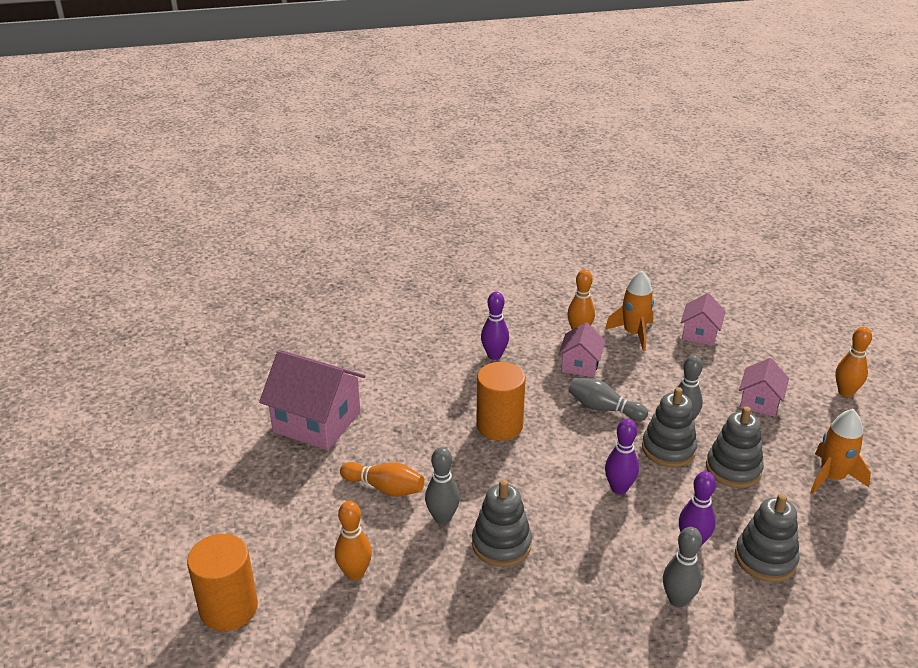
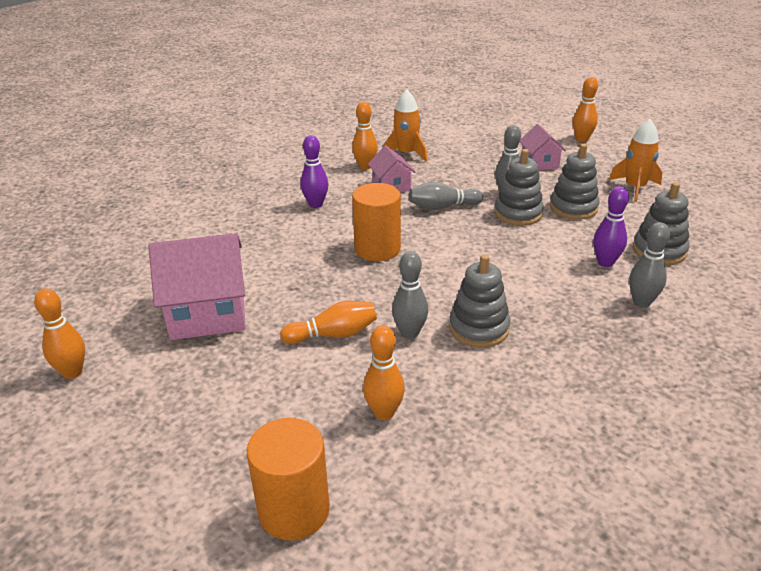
camera: 35 degrees left, 0 degrees up
(194, 426) = (72, 372): none -> orange bowling pin
(619, 488) = (516, 252): purple bowling pin -> none
(700, 334) = (452, 139): pink house -> none

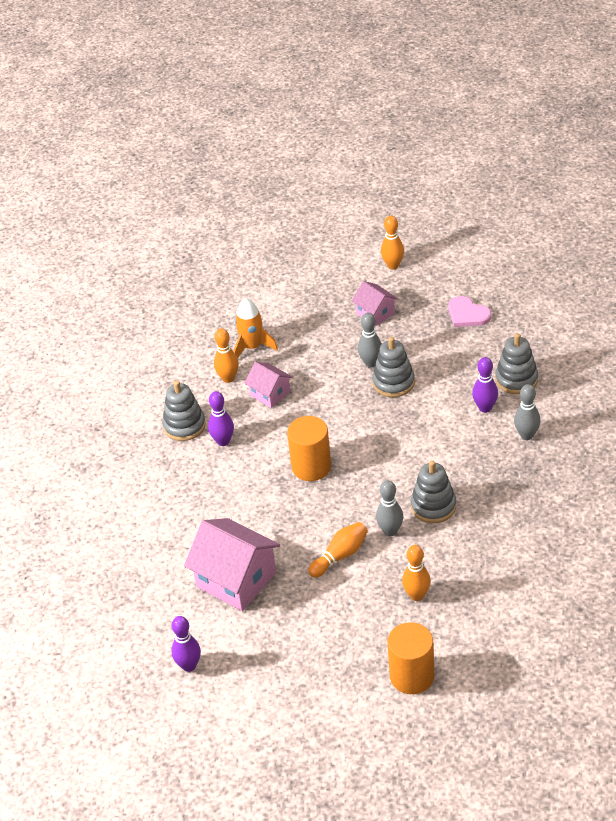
camera: 25 degrees left, 10 degrees up
(72, 372) = (189, 665): orange bowling pin -> purple bowling pin
(208, 313) = (236, 580): pink house -> pink house turned 75 degrees clockwise
(442, 207) = (329, 400): grey bowling pin -> none
(573, 208) = (432, 358): grey stacking toy -> grey stacking toy (184, 426)
(635, 188) = (467, 314): orange rocket -> pink heart

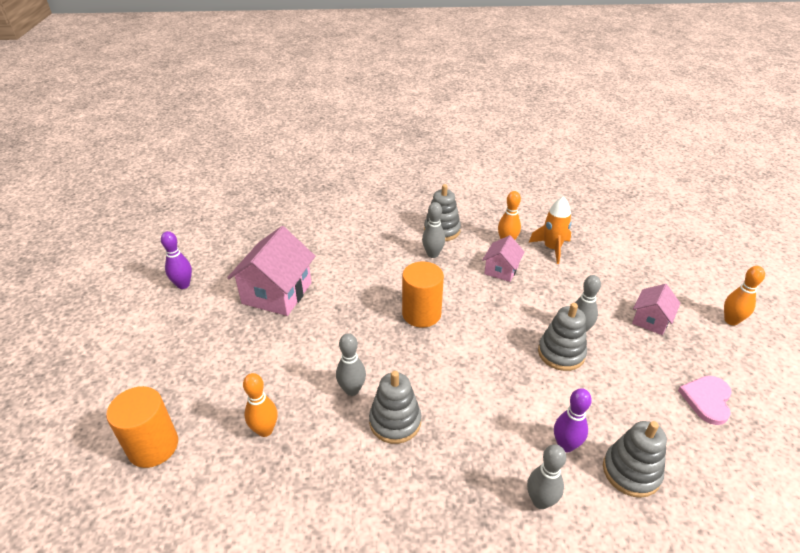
camera: 70 degrees right, 5 degrees down
(223, 441) = (433, 254): purple bowling pin -> grey bowling pin
(340, 556) = (313, 356): orange bowling pin -> none

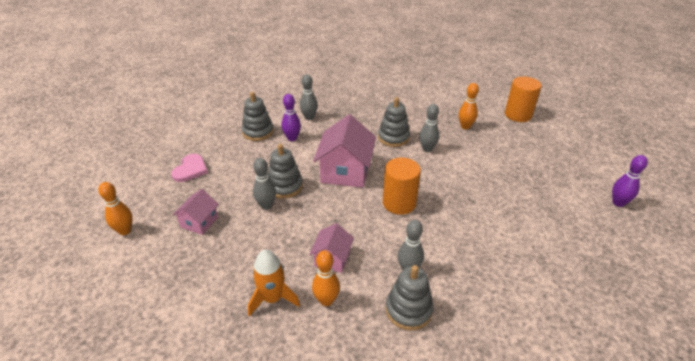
camera: 170 degrees right, 0 degrees up
(277, 293) = (531, 206): pink house -> pink house (345, 171)

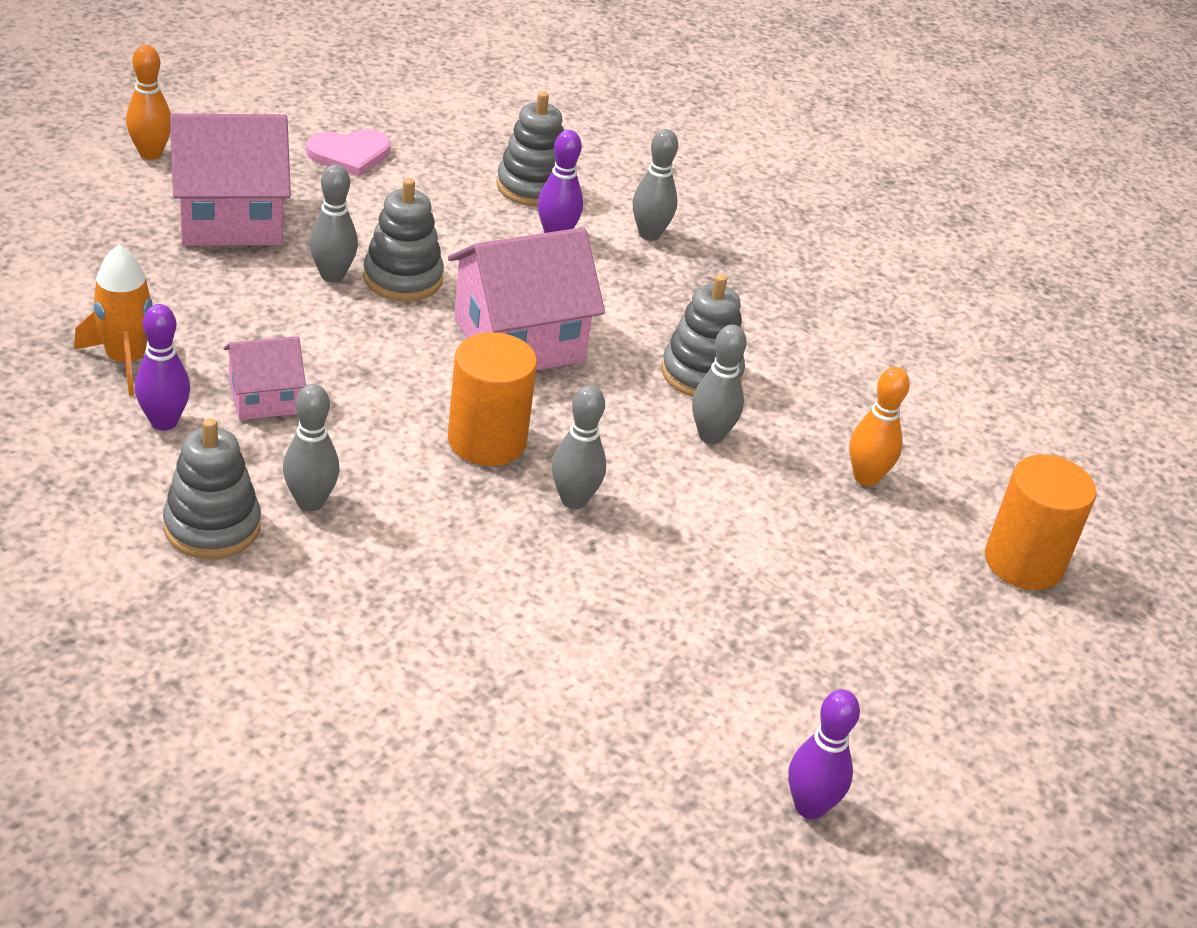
camera: 50 degrees right, 0 degrees up
(199, 222) = (230, 218): pink house -> pink house, size x1.81
(326, 300) = (164, 422): orange bowling pin -> purple bowling pin
(444, 194) = (574, 500): none -> grey bowling pin

